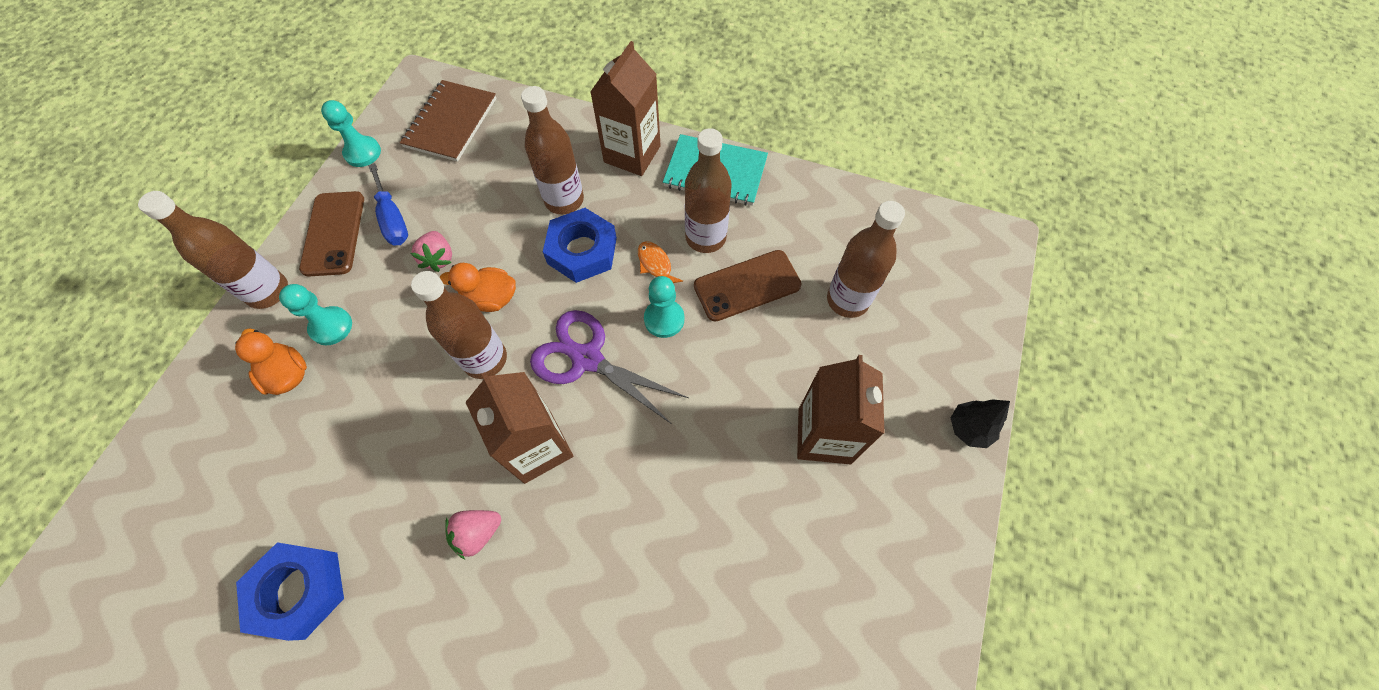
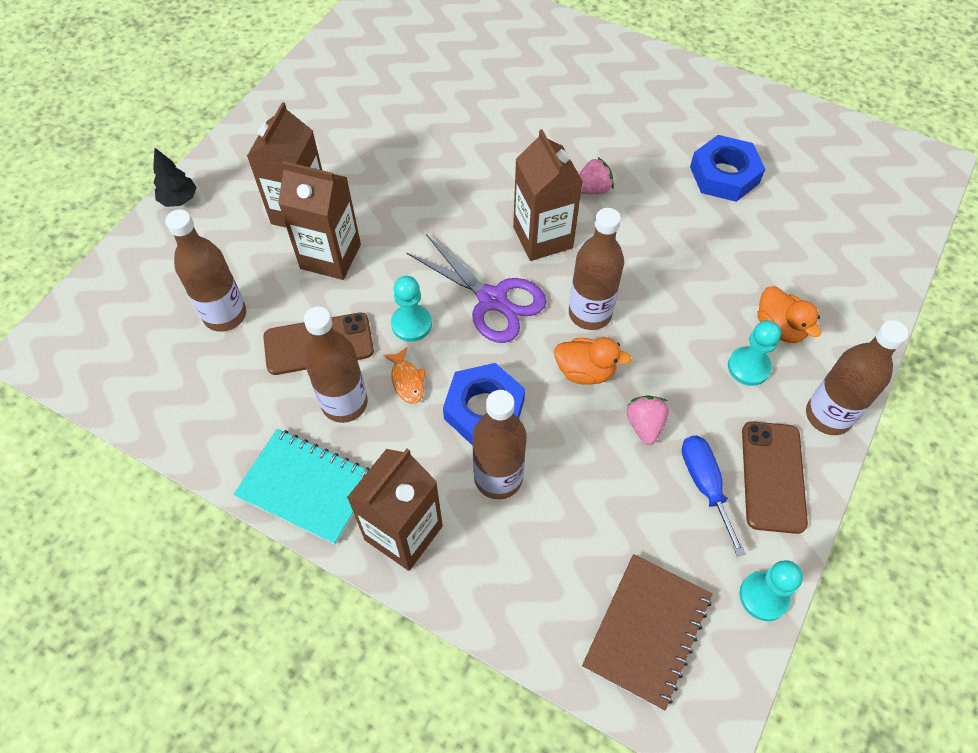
camera: 170 degrees left, 5 degrees down
(769, 382) = (330, 256): none -> brown carton

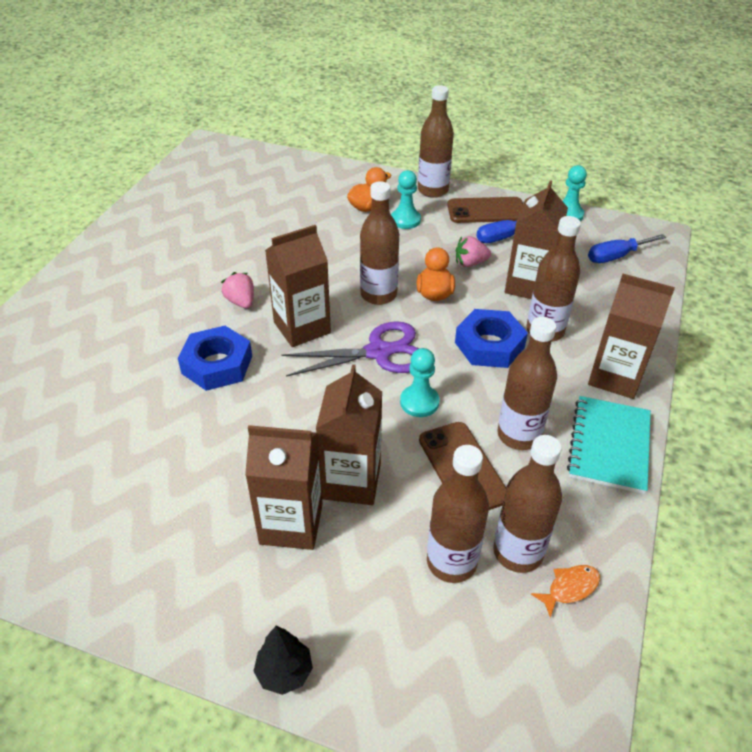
camera: 100 degrees left, 15 degrees down
(215, 366) = (518, 552): none -> brown bottle
(407, 380) = (479, 396): orange fish -> orange fish (569, 588)
(492, 299) = (378, 352): purple scissors -> purple scissors turned 45 degrees clockwise
(590, 484) = (528, 285): none -> brown carton
(647, 631) = (616, 256): brown notebook -> blue screwdriver
(724, 175) = (220, 232): blue nut -> blue nut (217, 365)

